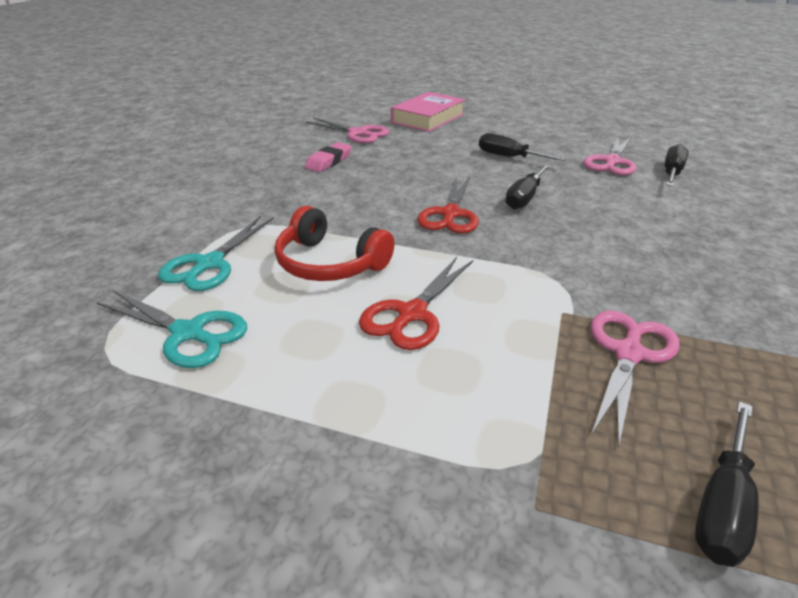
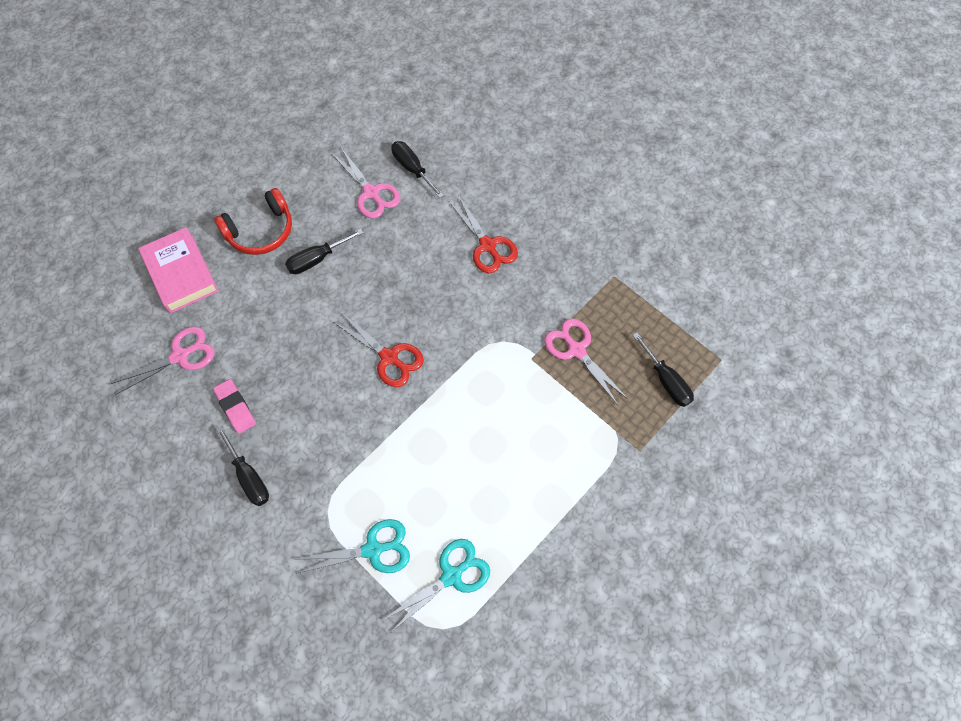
camera: 65 degrees left, 30 degrees up
(209, 264) = (373, 549): turquoise scissors -> turquoise scissors turned 60 degrees counterclockwise
(330, 263) = (414, 467): red headphones -> red headphones (260, 231)
(411, 314) = (494, 440): red scissors -> red scissors (488, 246)
(524, 198) = (393, 293): black screwdriver -> black screwdriver (249, 477)

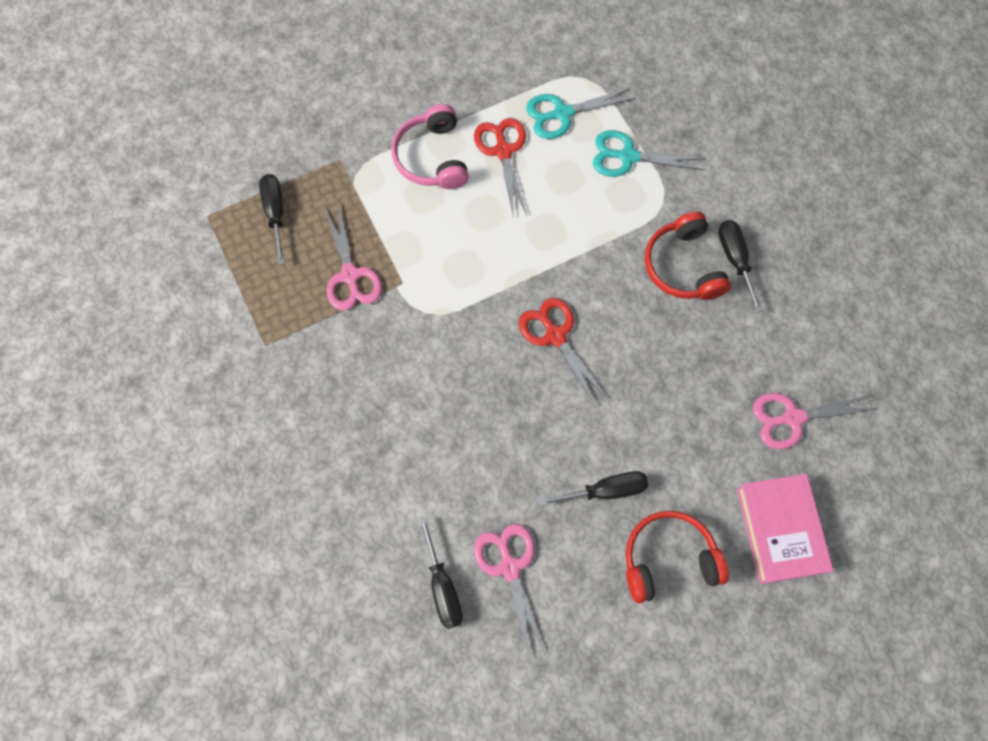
camera: 160 degrees left, 5 degrees up
(235, 407) = (738, 336): pink eraser -> none
(295, 455) = (683, 266): none -> red headphones
(488, 246) = (392, 435): red scissors -> red scissors (503, 150)
(557, 482) = (432, 157): none -> pink headphones

